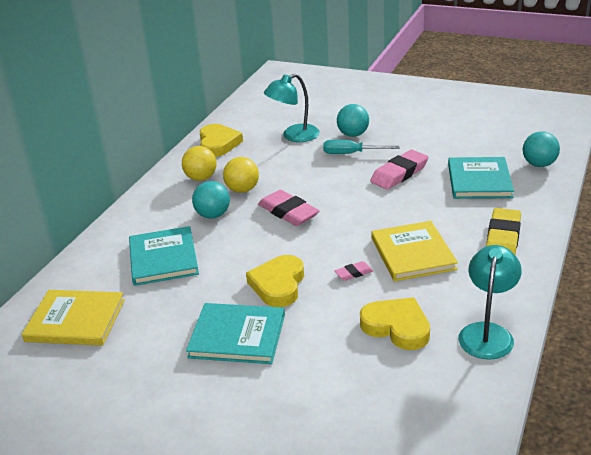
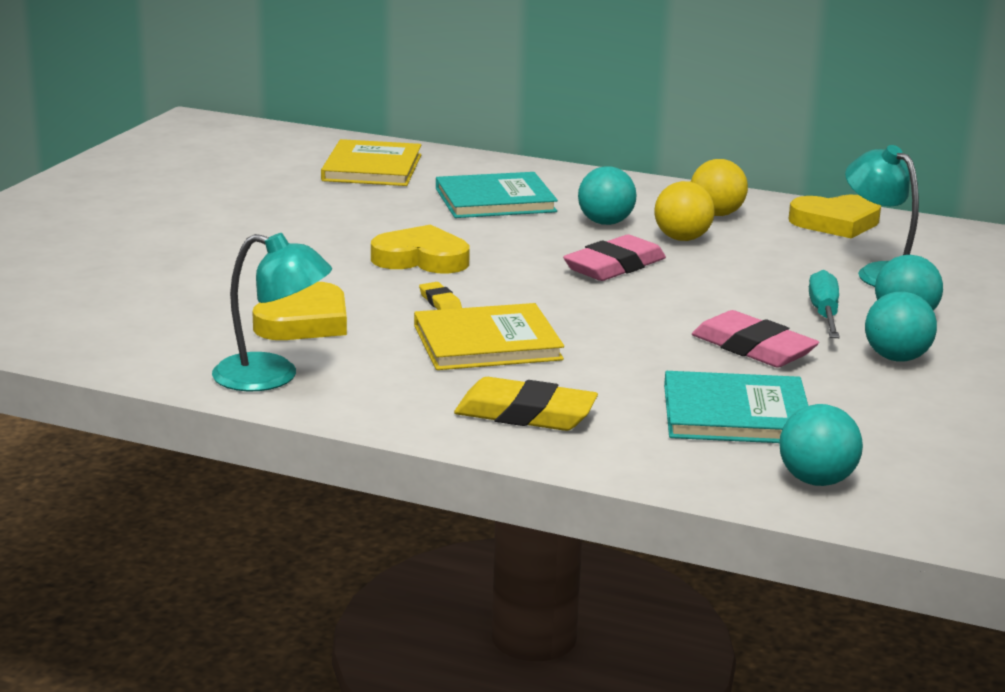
camera: 85 degrees right, 10 degrees down
(237, 336) = (317, 238): turquoise book -> none
(353, 273) = (440, 302): pink eraser -> yellow eraser
(402, 139) = (896, 358): none -> turquoise ball

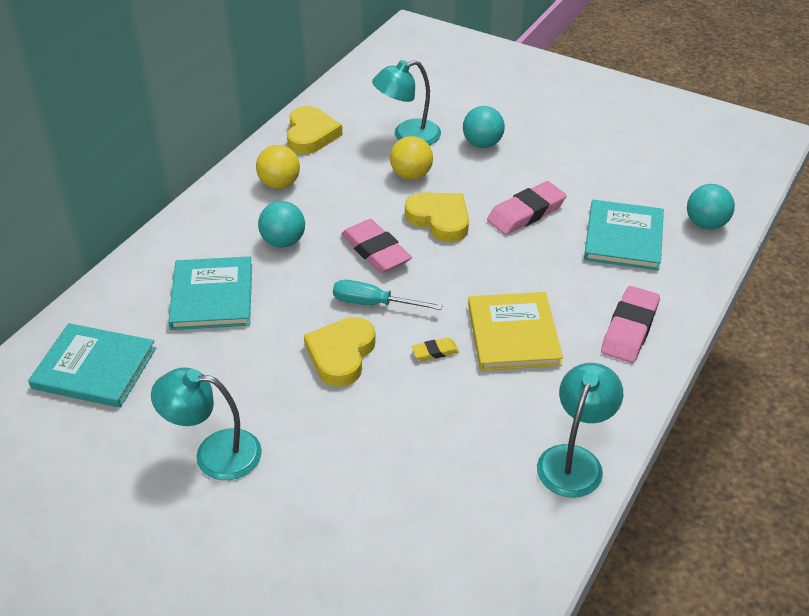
camera: 80 degrees left, 20 degrees up
(267, 218) = (214, 453): none -> turquoise lamp
(305, 322) = (468, 435): yellow heart -> yellow heart (439, 219)
(372, 168) = (94, 368): yellow book -> turquoise book
(525, 414) = (629, 329): yellow eraser -> pink eraser
(682, 239) = (327, 209): yellow ball -> yellow ball (411, 175)
(824, 314) = (473, 173): turquoise screwdriver -> turquoise screwdriver (374, 304)
(896, 358) = (542, 160): turquoise ball -> none

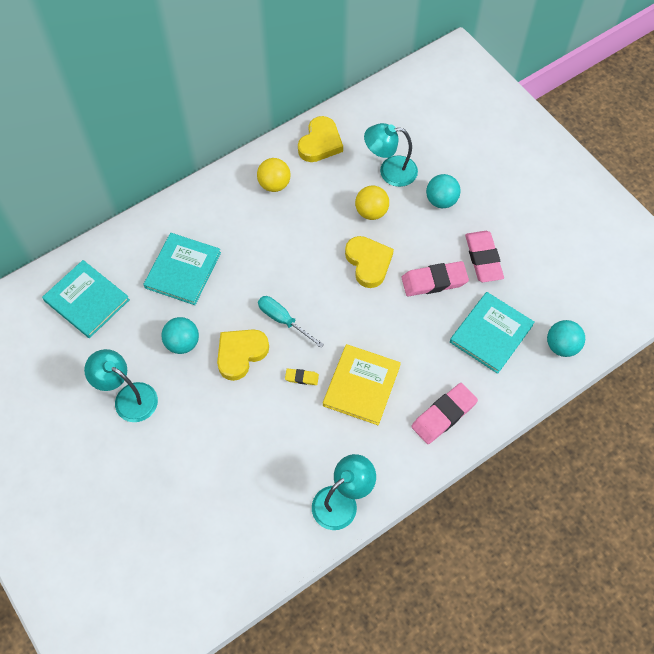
camera: 25 degrees right, 20 degrees up
(283, 242) = (251, 240): turquoise ball -> turquoise ball (182, 343)
(375, 251) = (309, 274): pink eraser -> pink eraser (483, 258)

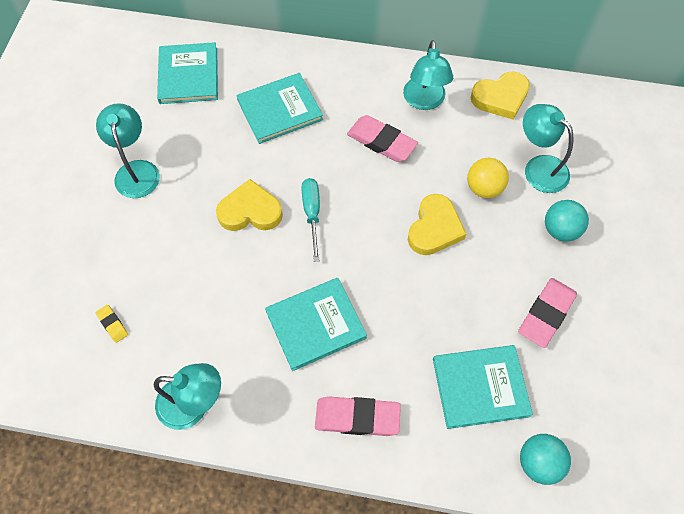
camera: 45 degrees right, 0 degrees up
(182, 343) = (218, 164): turquoise ball -> none
(274, 184) = (424, 101): yellow ball -> turquoise lamp
(301, 378) = (275, 273): yellow eraser -> yellow eraser (112, 324)
(361, 385) = (315, 324): yellow book -> turquoise book
(434, 281) = (477, 294): pink eraser -> pink eraser (381, 142)

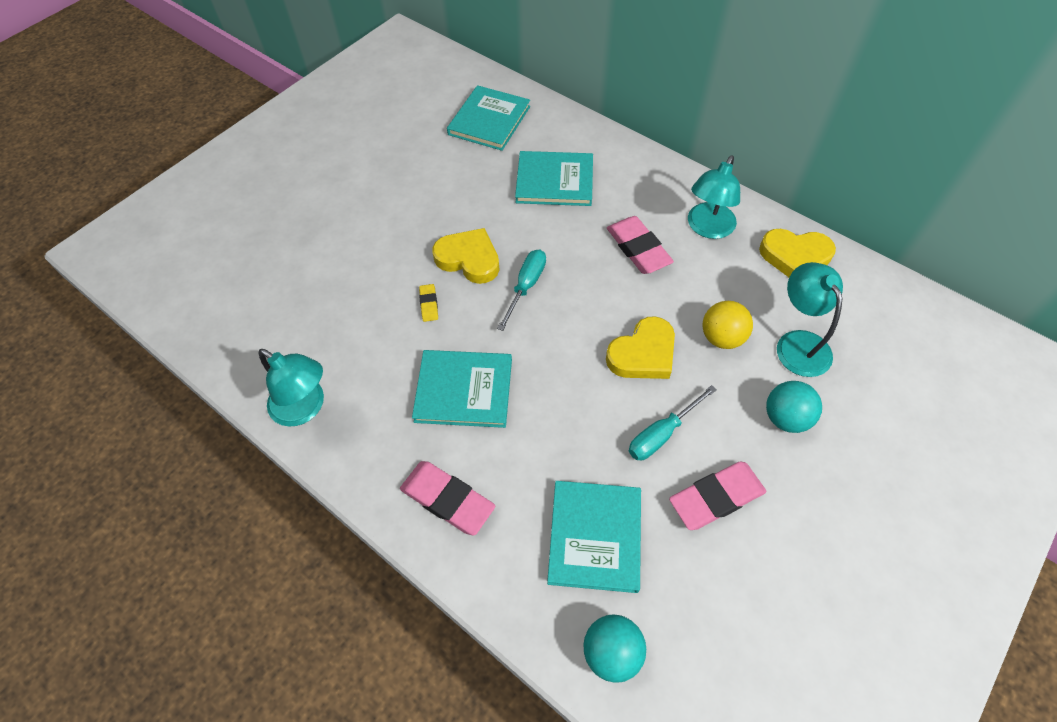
camera: 30 degrees right, 5 degrees down
(112, 324) = (284, 303): yellow eraser -> yellow eraser (429, 304)
(136, 170) = (391, 182): turquoise lamp -> none
(480, 387) = (594, 536): turquoise book -> turquoise book turned 75 degrees clockwise
(483, 285) = (662, 434): none -> turquoise screwdriver

